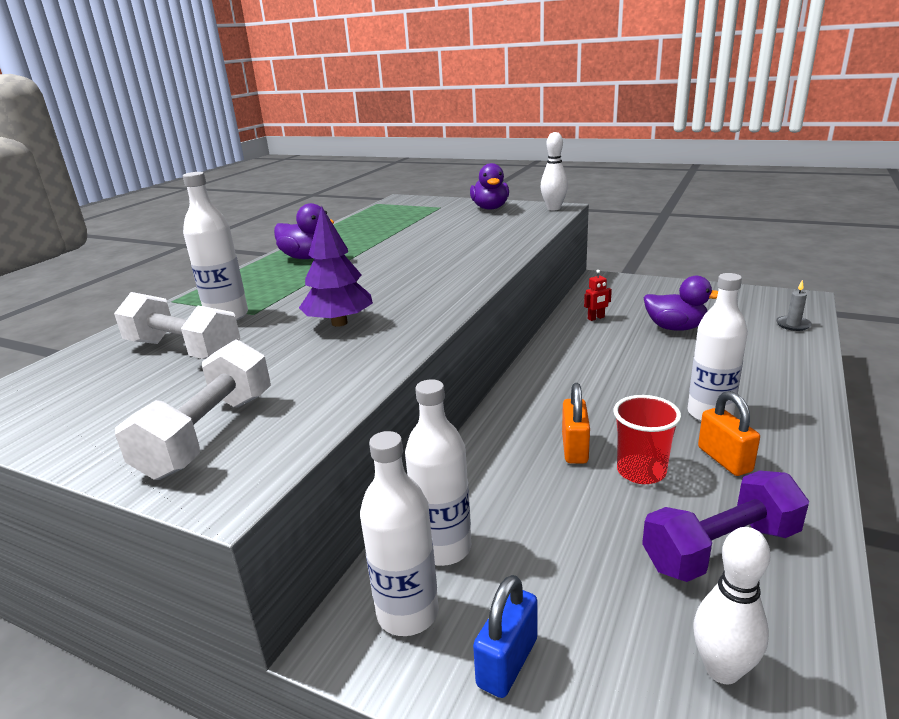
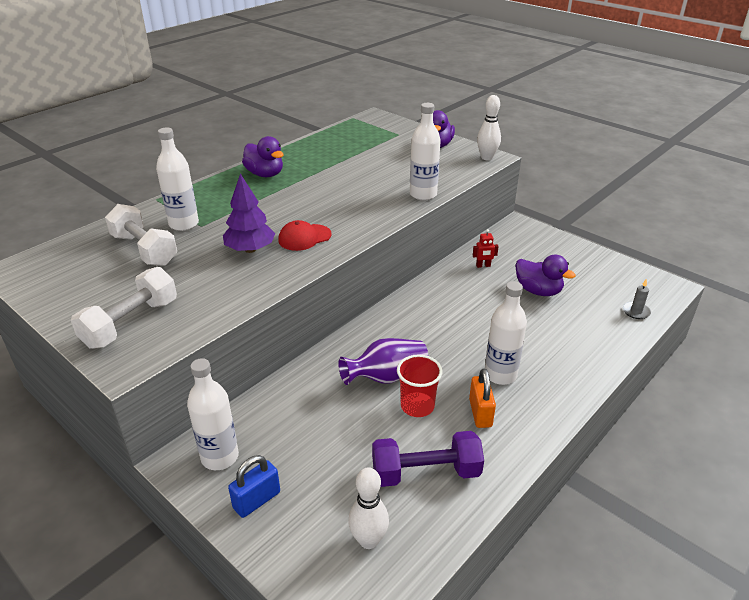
camera: 15 degrees right, 10 degrees up
(403, 300) = (304, 237): none -> red cap
(443, 548) = (261, 423): white bottle -> white bottle (423, 194)
(575, 448) = (386, 377): orange padlock -> purple vase

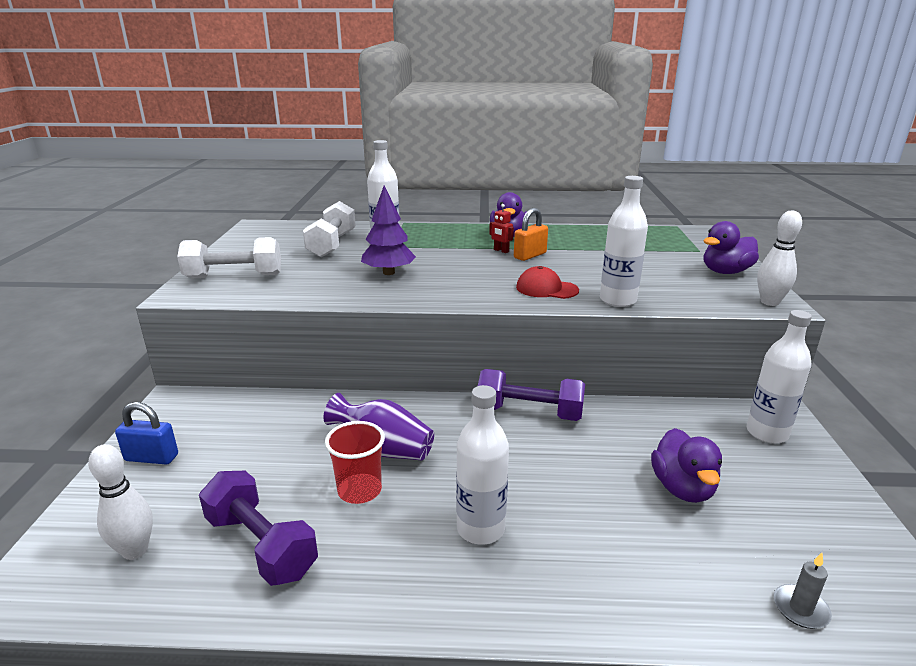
camera: 50 degrees right, 10 degrees down
(220, 457) = (192, 415): white bottle -> white bottle (767, 433)
(304, 237) = (441, 283): red cap -> red cap (546, 289)
(419, 299) = (529, 412): none -> purple dumbbell
(480, 413) = (395, 543): orange padlock -> orange padlock (530, 255)
(483, 266) = (656, 426): red robot -> red robot (501, 251)

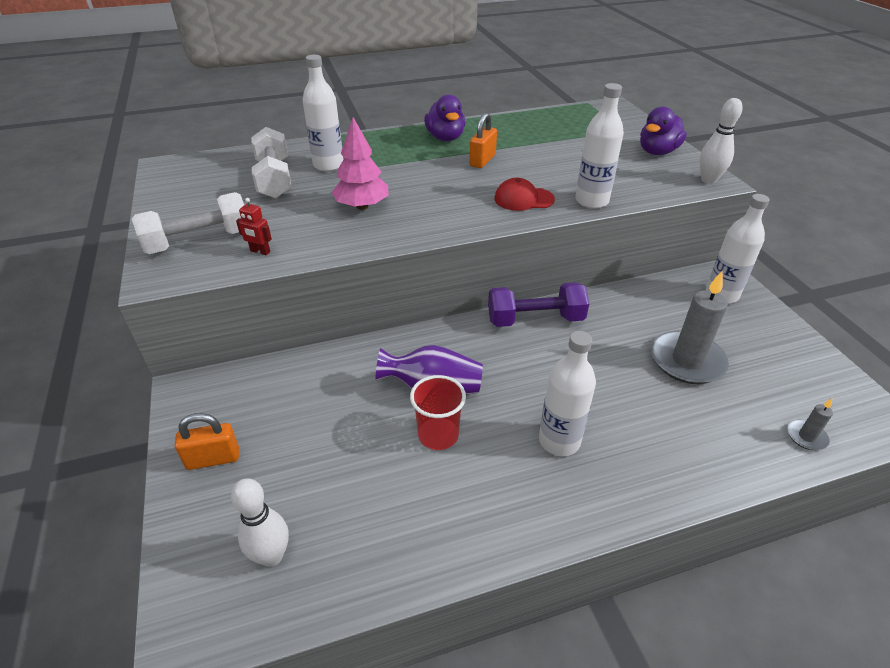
camera: 20 degrees left, 15 degrees up
(151, 458) = (213, 459): blue padlock -> orange padlock
(261, 545) = (386, 513): purple dumbbell -> none
(389, 273) = (362, 206): purple tree -> pink tree
(501, 251) = (451, 159): red robot -> red robot (260, 251)
(682, 488) = (687, 361): purple duck -> grey candle

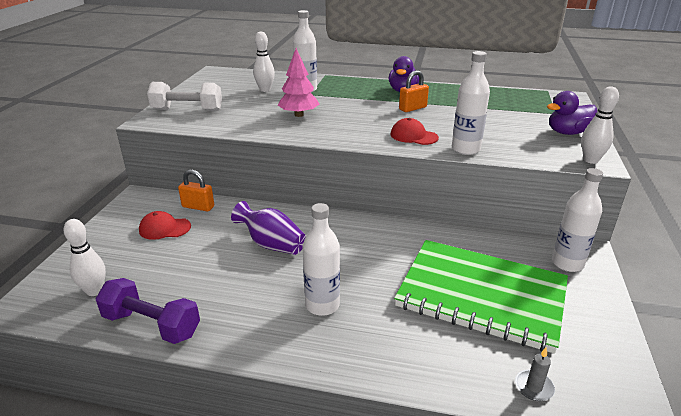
camera: 30 degrees right, 10 degrees down
(213, 459) = (116, 233): orange padlock -> orange padlock (198, 207)
(260, 251) = (212, 122): red robot -> none
(274, 179) = (265, 90): white dumbbell -> white bowling pin
(275, 423) = (164, 228): none -> red cap
(438, 435) = (247, 270): red cup -> none
(535, 319) = (386, 229): purple dumbbell -> purple dumbbell (152, 325)
(687, 361) = (481, 295): grey candle -> green notebook

